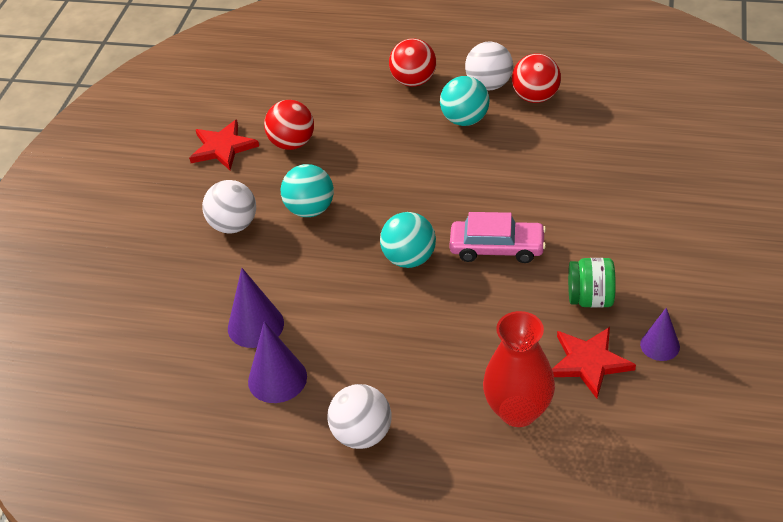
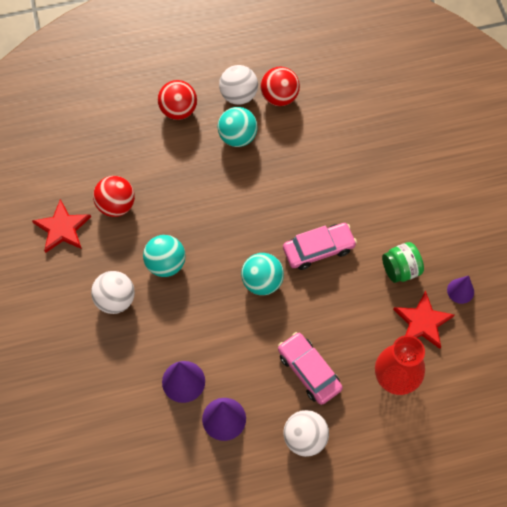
camera: 30 degrees left, 20 degrees up
(411, 365) = (309, 371): none -> pink car

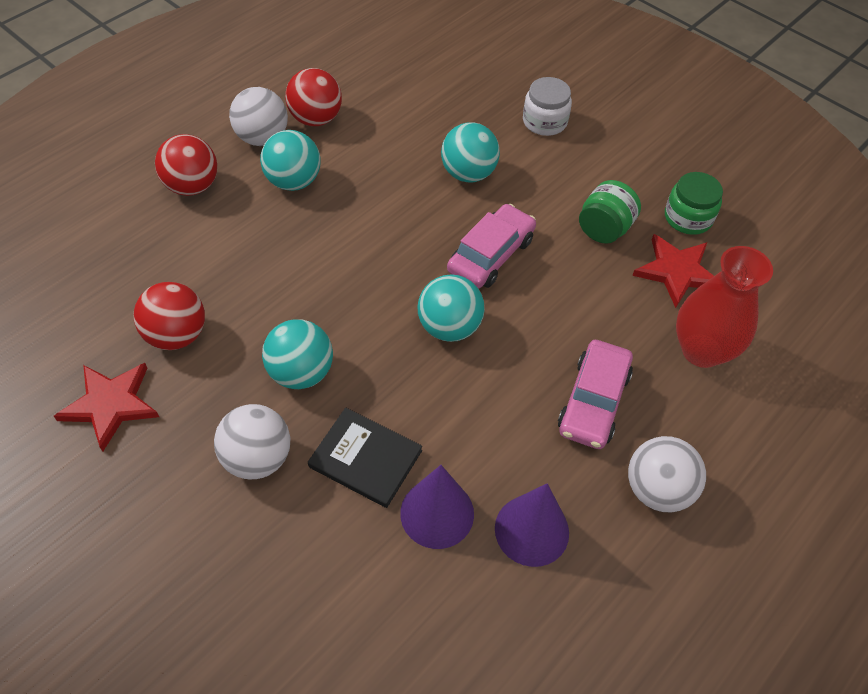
camera: 35 degrees left, 10 degrees down
(167, 331) = (365, 459): none -> black book
(309, 371) = (593, 401): pink car -> pink car turned 90 degrees counterclockwise
(345, 186) = (468, 173): none -> turquoise ball
(423, 172) = (544, 122): none -> white jar
(460, 291) = (688, 218): purple cone -> green jar

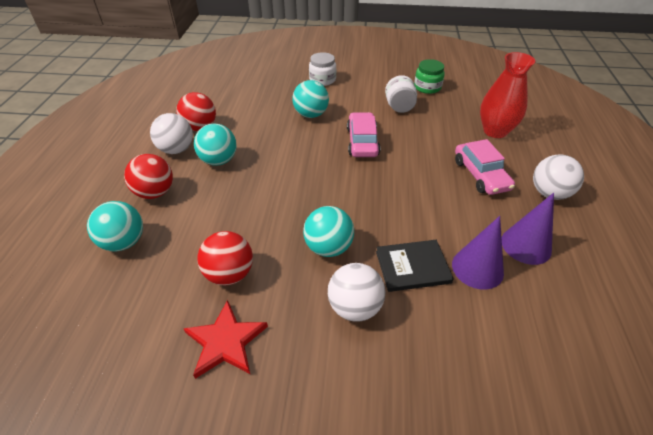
camera: 35 degrees left, 10 degrees down
(449, 327) = (380, 182): turquoise ball -> turquoise ball (124, 242)
(604, 229) = (399, 107): green jar -> white jar
(677, 272) = (448, 108): red star -> none

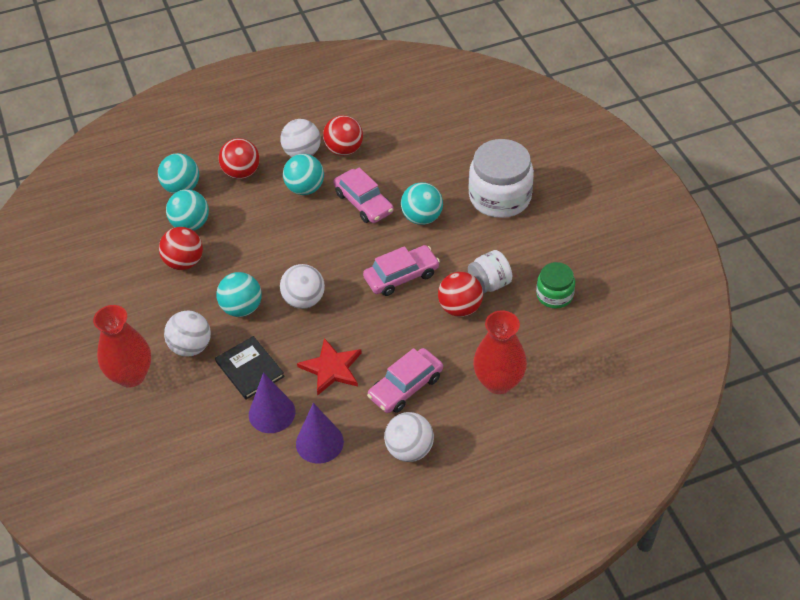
camera: 65 degrees right, 5 degrees up
(182, 251) = (191, 224): none -> turquoise ball
(225, 341) = (129, 289): red star -> red star (332, 368)
(268, 136) = (363, 203): none -> pink car
(322, 80) = (500, 197): white jar -> white jar, size x1.81
(349, 202) = (304, 300): none -> white ball
(365, 385) = (131, 375): none -> red vase
(414, 126) = (460, 308): none -> red ball

